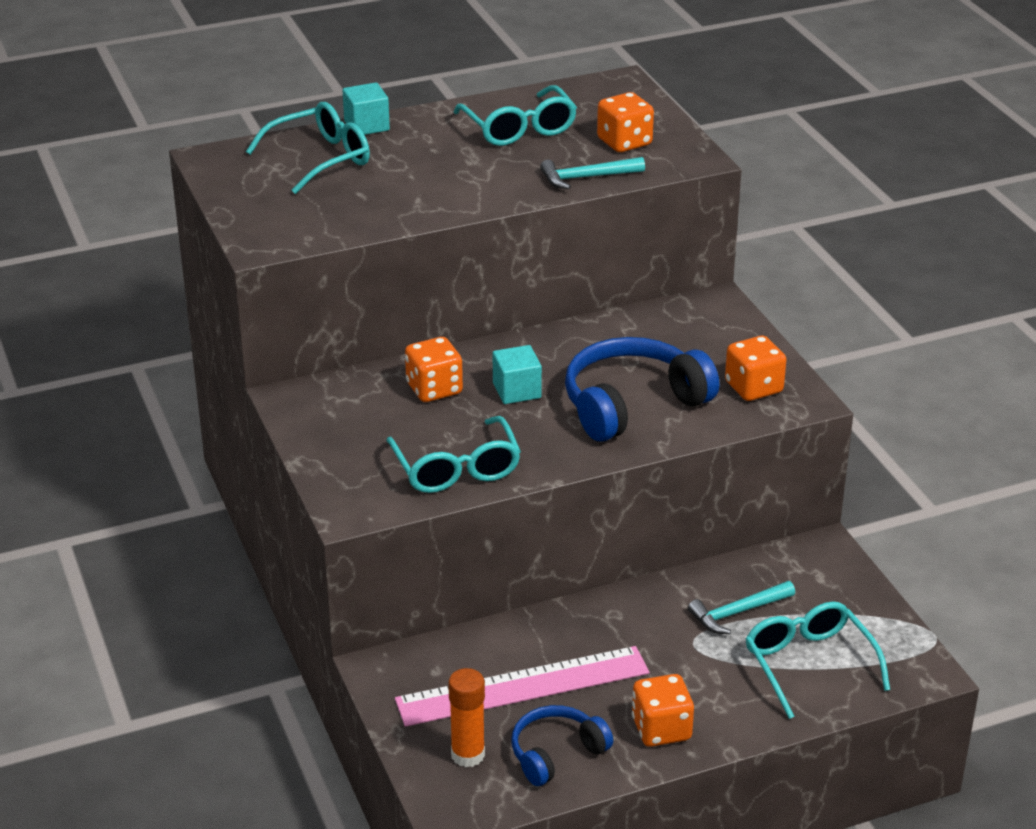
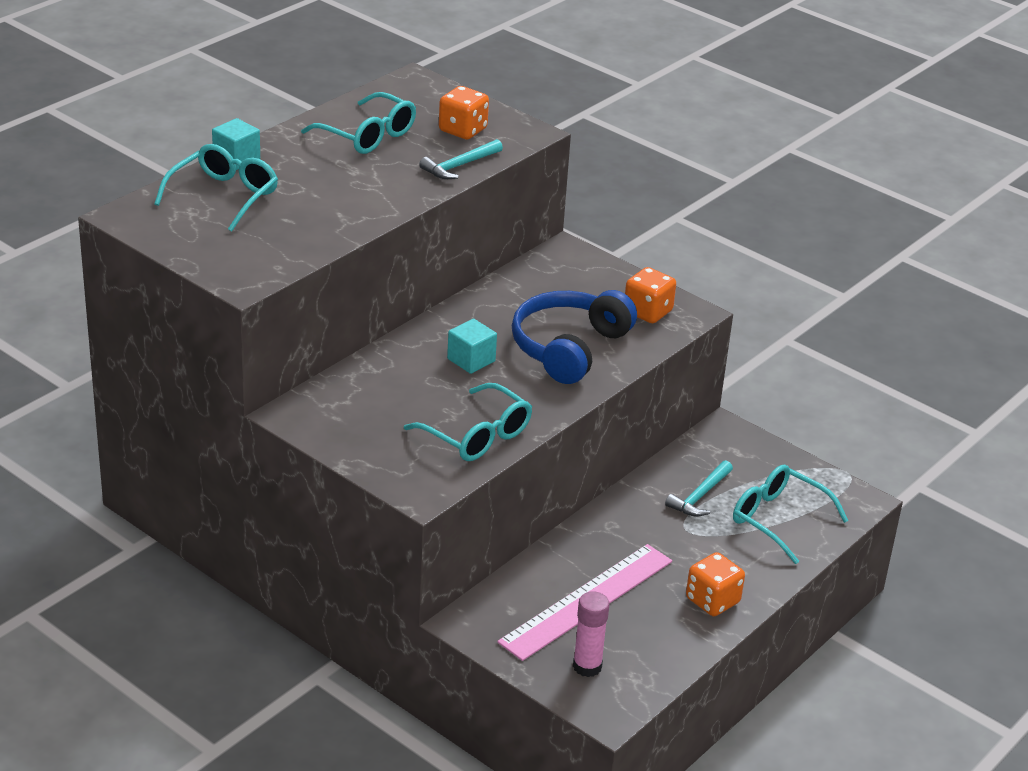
camera: 30 degrees left, 0 degrees up
(434, 389) = (404, 376): orange dice -> none
(468, 755) = (587, 666): orange glue stick -> pink glue stick
(556, 753) = (651, 643): blue headphones -> none

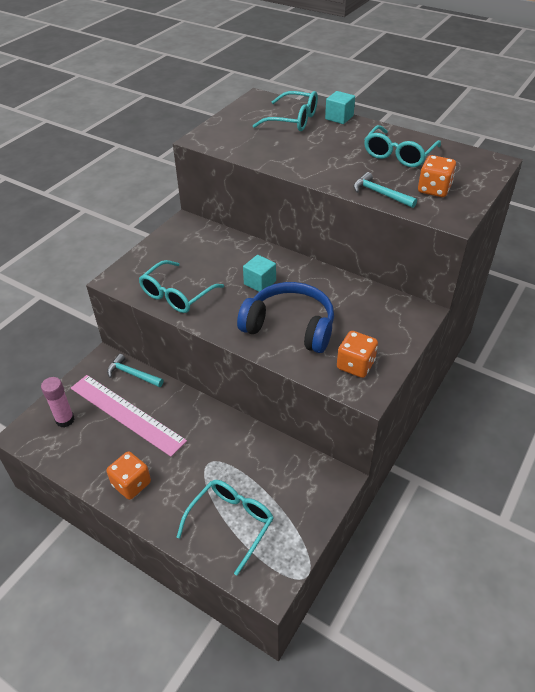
camera: 85 degrees right, 10 degrees up
(700, 496) = (248, 469): turquoise hammer -> turquoise hammer (132, 374)

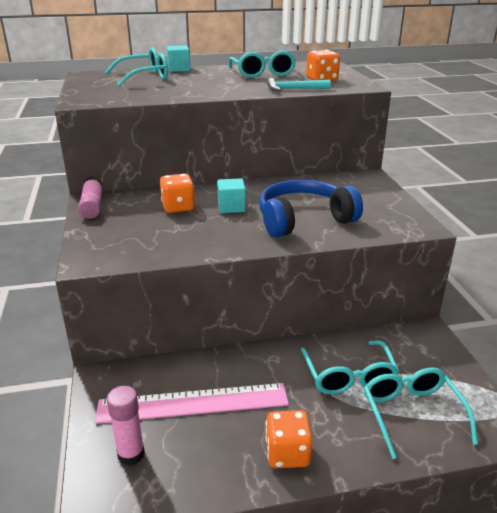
camera: 45 degrees left, 15 degrees down
(132, 374) = (150, 369): turquoise hammer -> none
(177, 294) = (172, 244): turquoise glasses -> turquoise glasses (348, 376)
(178, 229) = (92, 206): none -> pink glue stick
(355, 365) = (387, 218): orange dice -> orange dice (178, 207)

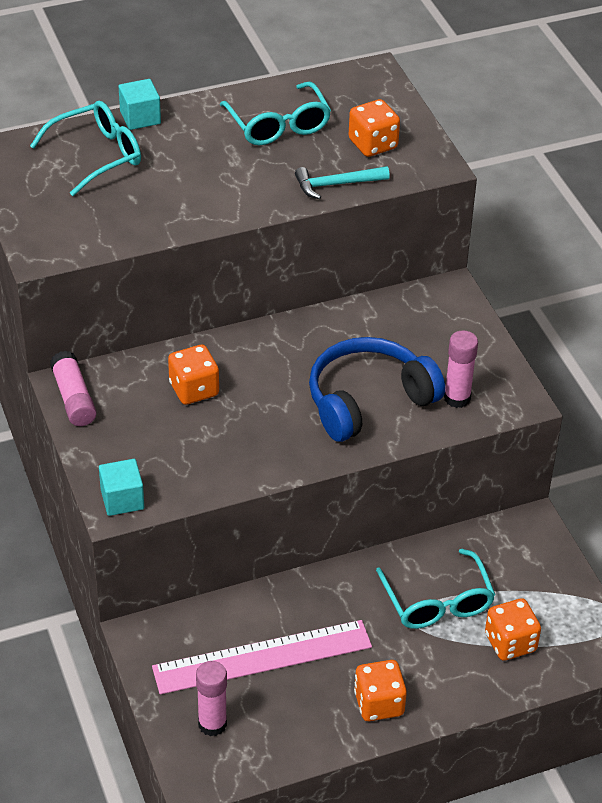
camera: 10 degrees left, 15 degrees up
(231, 207) = (267, 383): turquoise cube -> turquoise cube (122, 499)
(372, 223) = (457, 398): none -> pink glue stick
(412, 414) = (510, 643): turquoise glasses -> orange dice

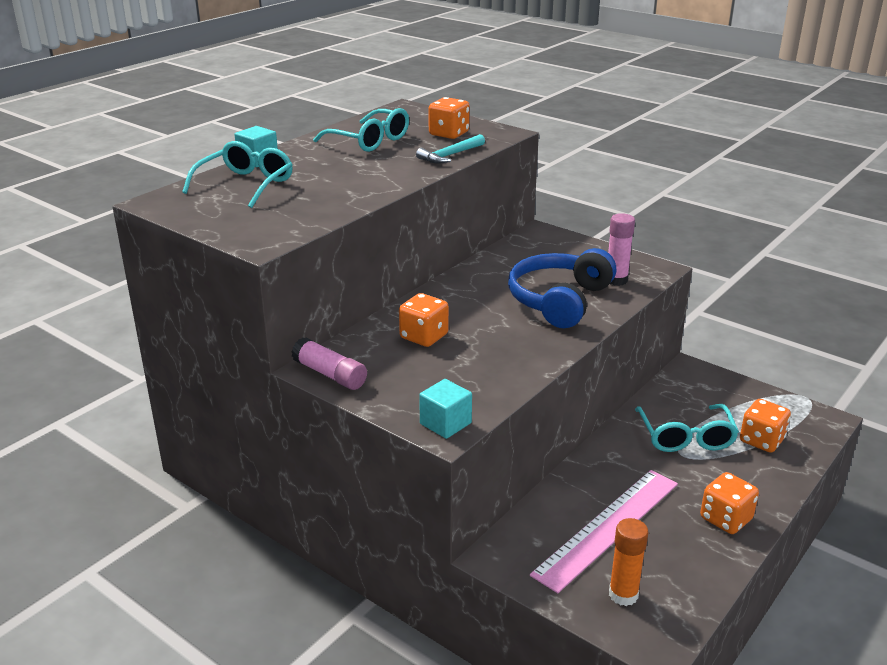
camera: 30 degrees left, 15 degrees down
(212, 724) = (623, 595): pink glue stick -> orange glue stick
(437, 601) = (685, 437): turquoise glasses -> turquoise glasses turned 45 degrees clockwise

